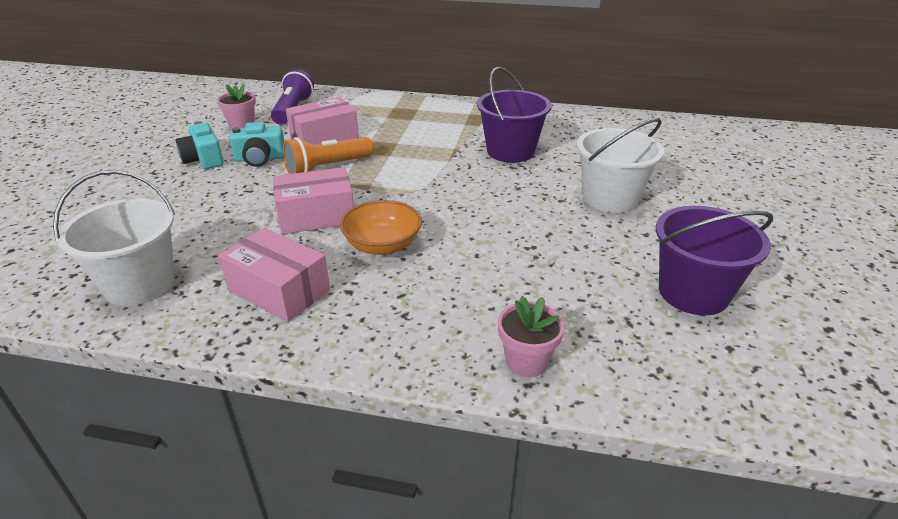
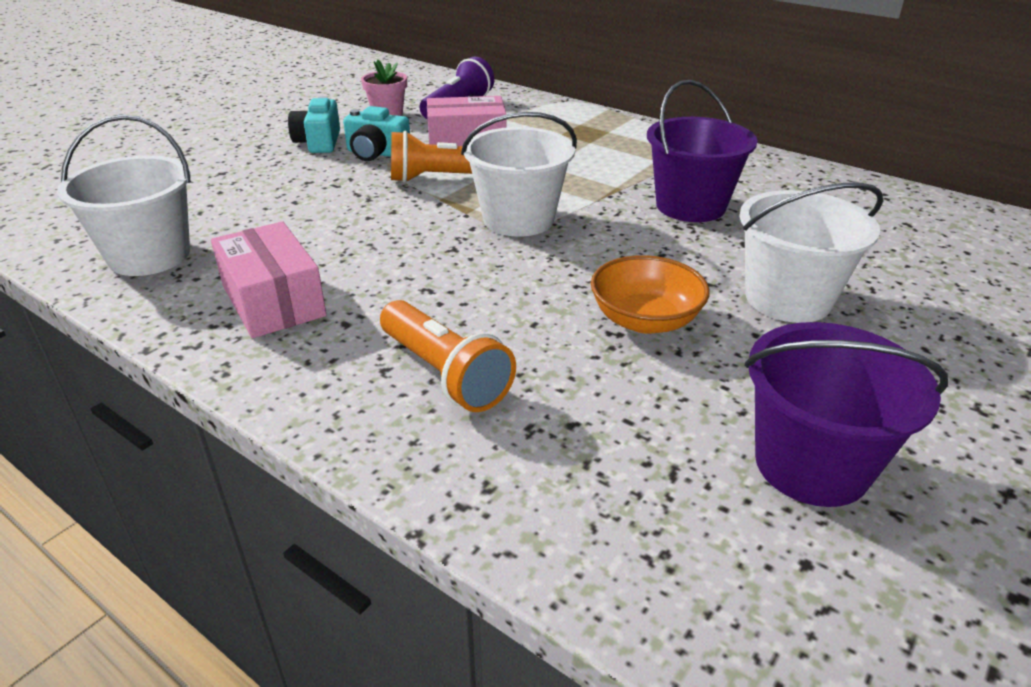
camera: 25 degrees right, 0 degrees up
(316, 216) = (383, 229): pink box -> none
(382, 245) = (428, 281): orange bowl -> orange bowl (645, 320)
(408, 185) = (518, 219): none -> white bucket
(447, 305) = (444, 374): none -> orange flashlight
(526, 361) = (484, 476): pink flower pot -> none

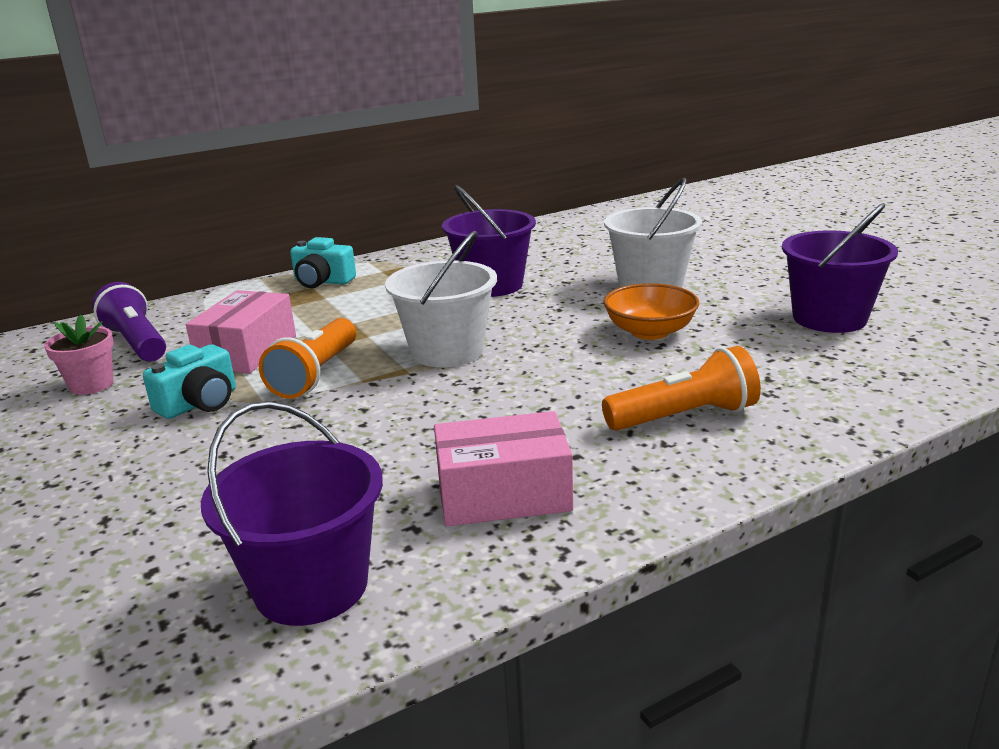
camera: 65 degrees left, 10 degrees down
(149, 256) = (311, 586): white bucket -> purple bucket
(319, 142) = (108, 437): turquoise camera -> turquoise camera (322, 281)

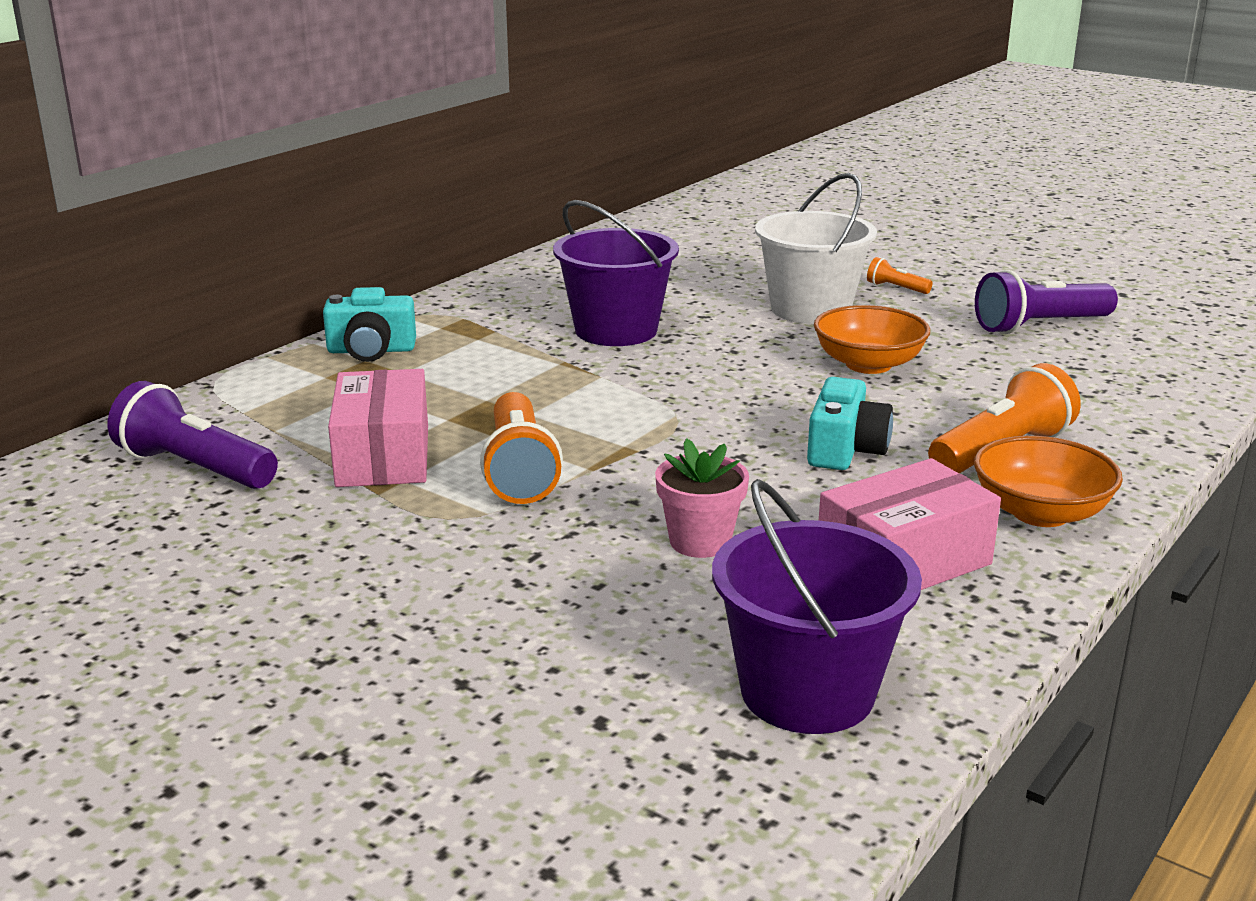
camera: 25 degrees left, 0 degrees up
(91, 385) = (204, 532): pink flower pot -> pink flower pot (700, 542)
(200, 403) = (403, 529): turquoise camera -> turquoise camera (845, 449)
(447, 351) = (655, 418): white bucket -> none
(662, 475) = (1040, 513): none -> orange bowl
(736, 276) = (896, 288): none -> orange flashlight
(829, 318) = (1039, 326): purple bucket -> purple flashlight

